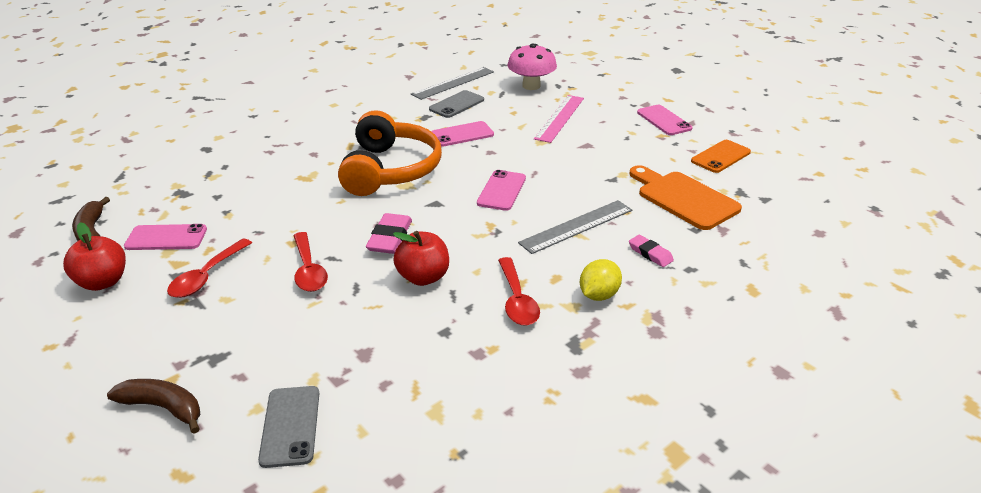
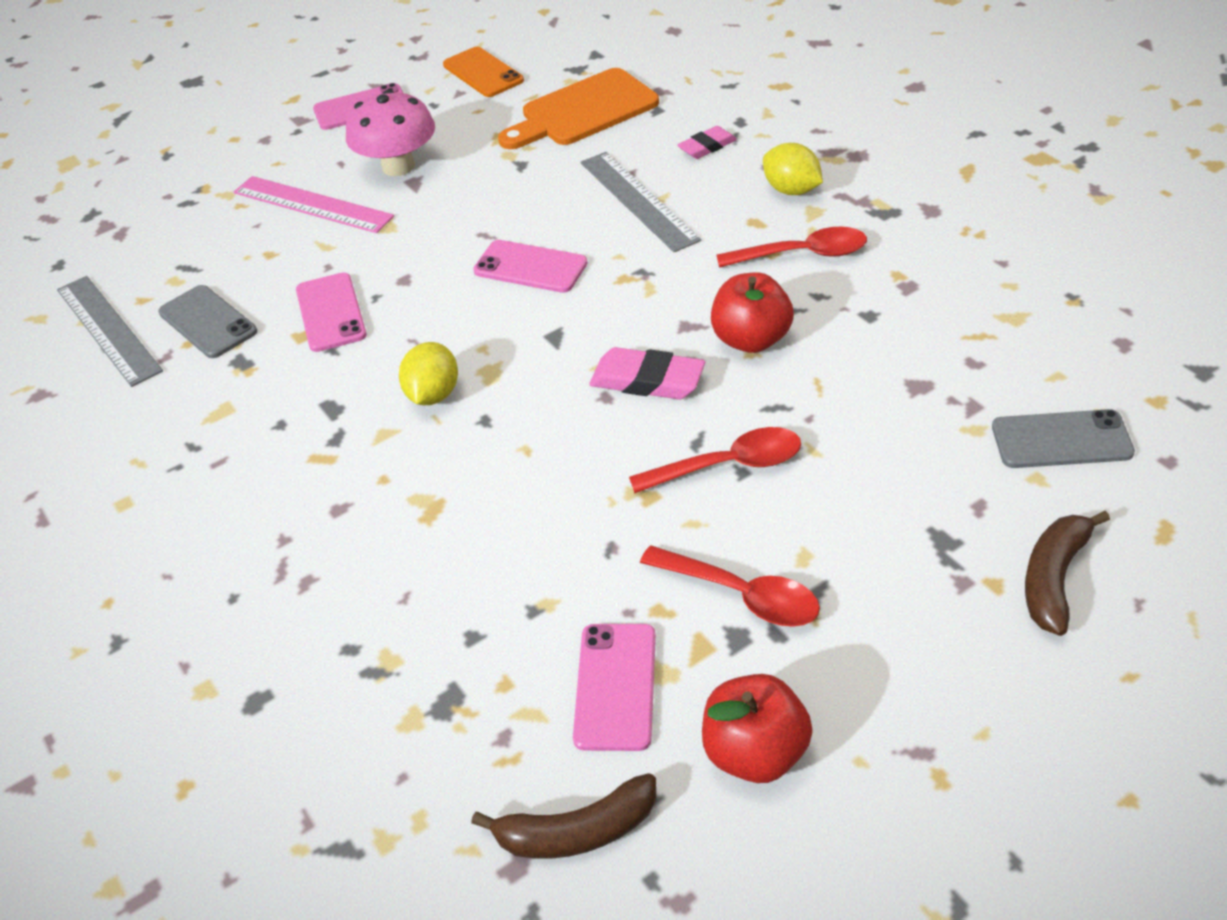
camera: 80 degrees left, 10 degrees up
(390, 170) = (433, 394): orange headphones -> yellow lemon
(531, 86) = (173, 232): pink mushroom -> pink mushroom (398, 166)

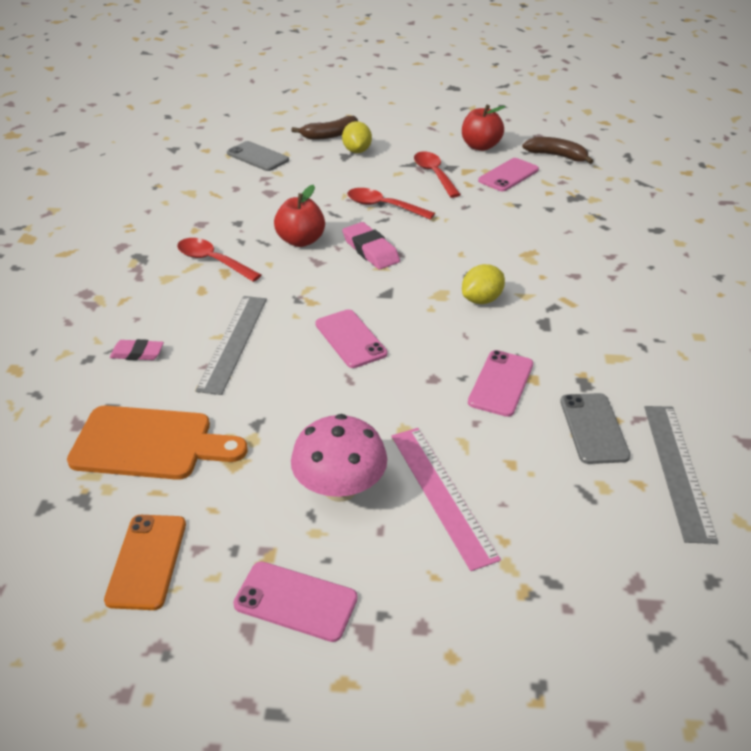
camera: 145 degrees left, 5 degrees down
(791, 190) = (153, 295): yellow lemon -> yellow lemon (357, 151)

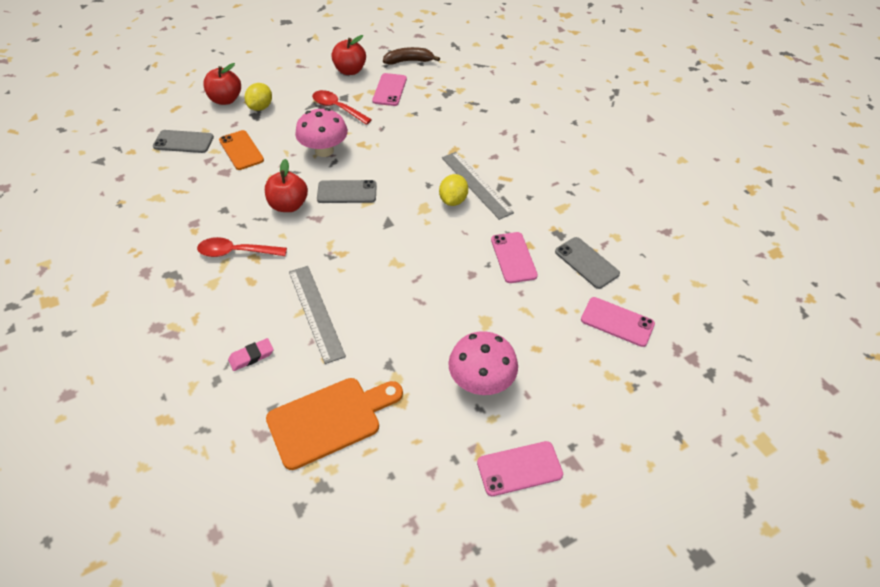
camera: 35 degrees left, 10 degrees up
(147, 561) = (408, 500): orange phone -> orange phone (241, 150)
(330, 135) = (226, 100): brown banana -> red apple
(350, 339) = (394, 270): pink phone -> pink phone (617, 322)
(357, 151) = (261, 107): yellow lemon -> yellow lemon turned 60 degrees clockwise
(370, 250) = (347, 192): pink eraser -> grey phone
(383, 206) = (324, 150): red spoon -> pink mushroom
(442, 494) = (541, 351): pink ruler -> none
(677, 470) = (646, 267): grey ruler -> grey ruler (476, 184)

